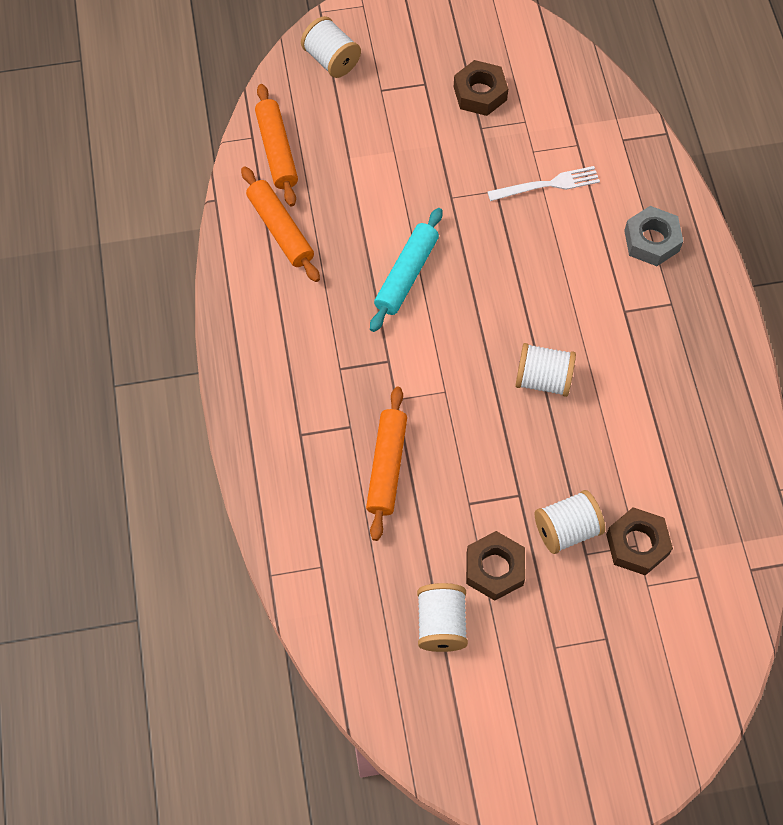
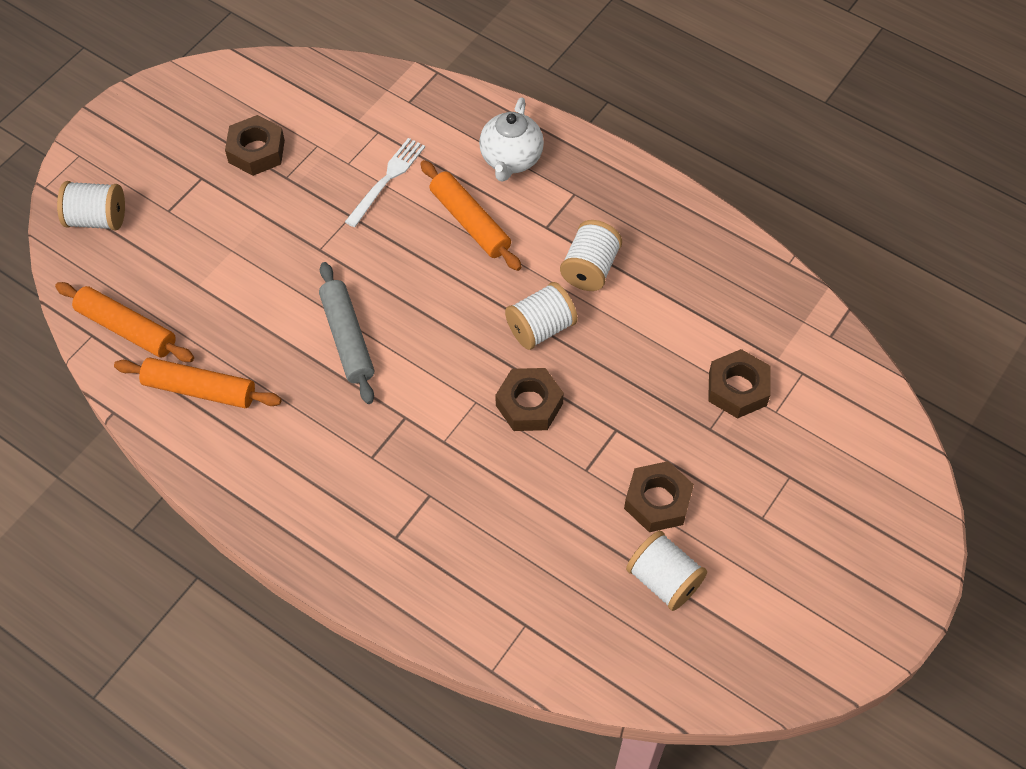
camera: 45 degrees left, 5 degrees down
(386, 467) = (493, 500): orange rolling pin -> orange rolling pin (470, 222)
(406, 275) = (347, 338): turquoise rolling pin -> grey rolling pin
(478, 425) = (529, 404): none -> brown nut
(566, 529) = (677, 423): white spool -> white spool (590, 268)
(651, 241) = (511, 159): grey nut -> white teapot

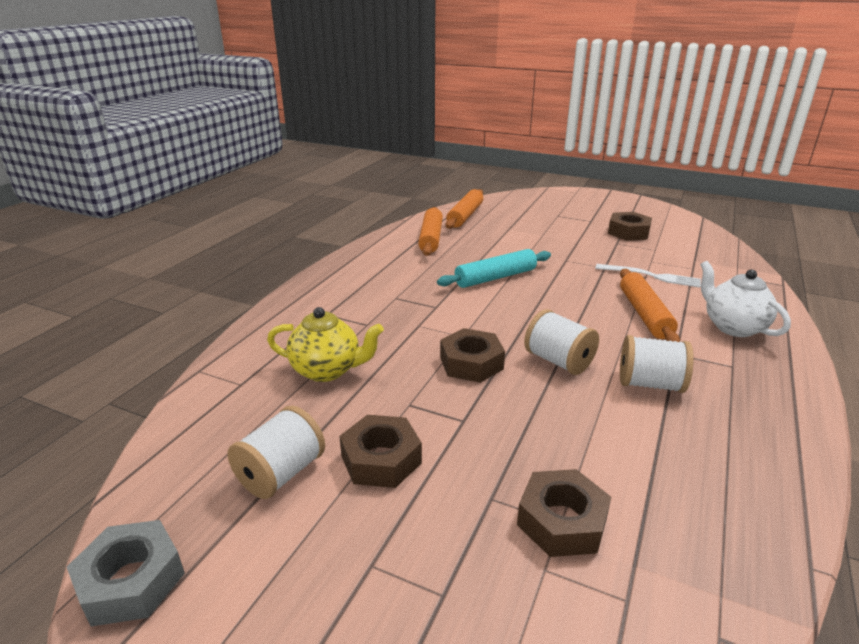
camera: 80 degrees right, 30 degrees down
(97, 219) = (536, 200): white spool -> none
(347, 338) = (495, 277): grey rolling pin -> turquoise rolling pin
(470, 222) = (644, 314): orange rolling pin -> orange rolling pin turned 45 degrees counterclockwise
(511, 159) = (733, 327): white teapot -> white teapot turned 60 degrees clockwise
(517, 540) = (327, 370): none -> yellow teapot
(760, 678) = (131, 580): none -> grey nut

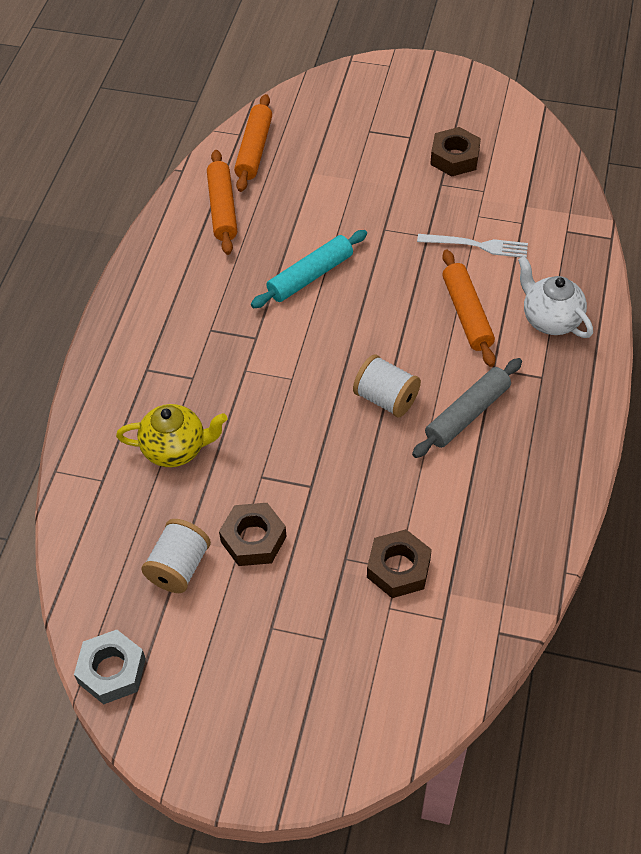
camera: 10 degrees left, 25 degrees up
(471, 363) = (306, 415): brown nut -> none
(650, 384) = (467, 414): white spool -> grey rolling pin

